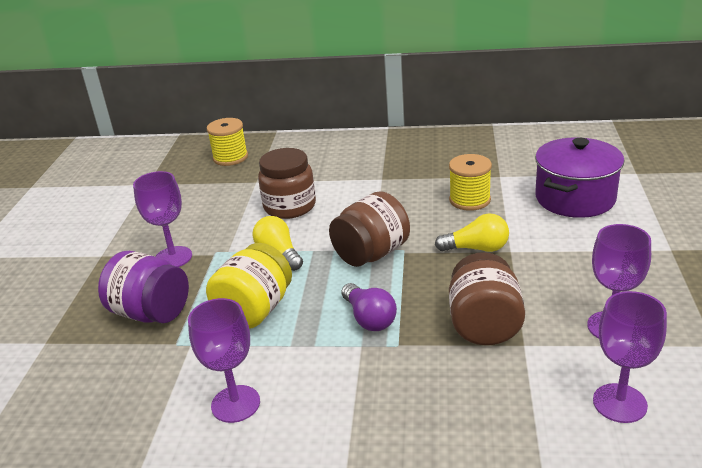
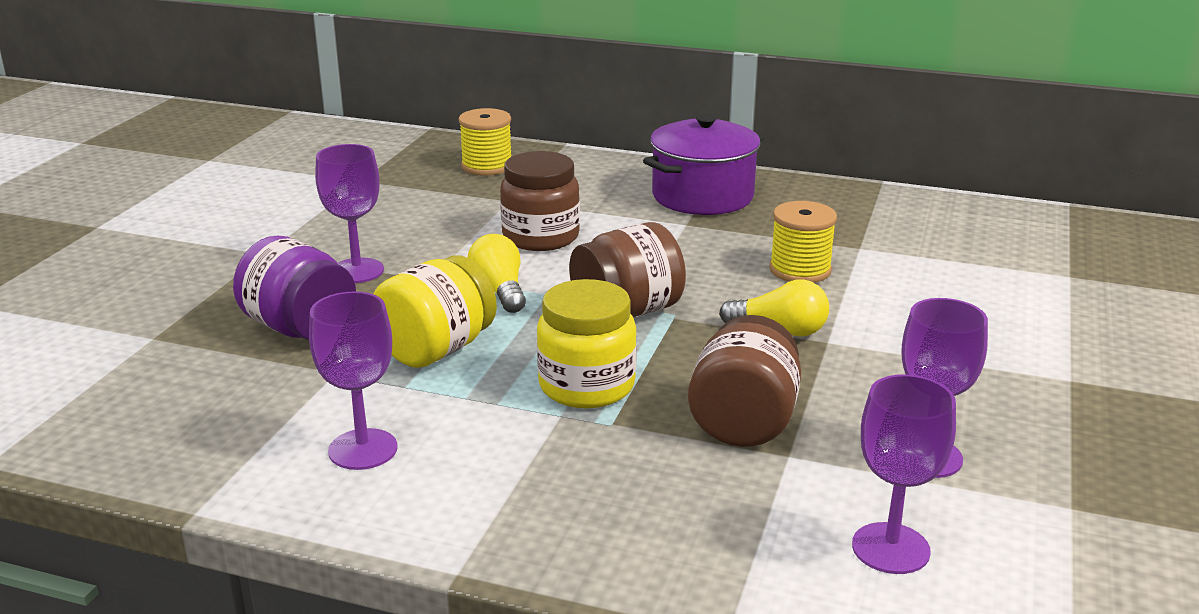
camera: 10 degrees right, 5 degrees down
(369, 318) = (586, 386): purple light bulb -> yellow jar
(575, 198) = (958, 293): purple pot -> purple pot (702, 196)

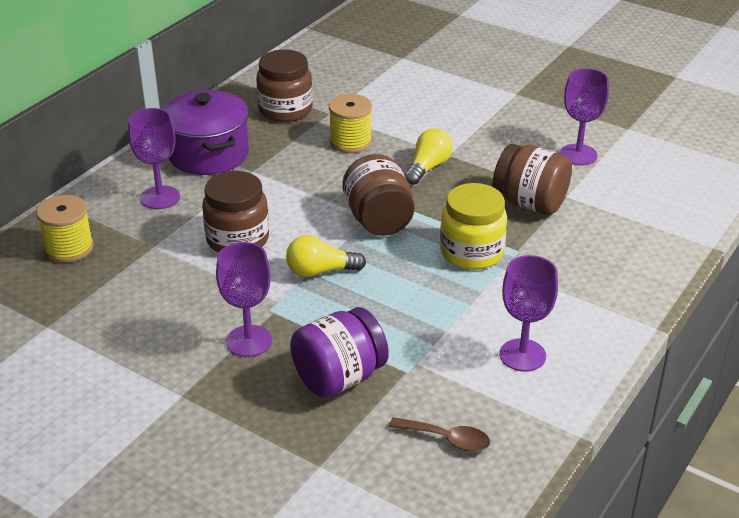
camera: 75 degrees left, 10 degrees up
(191, 410) = (447, 439): none -> brown spoon
(436, 350) = (400, 311): yellow jar -> none
(840, 221) = (285, 110): none -> brown jar
(890, 548) = (653, 185): purple goblet -> purple goblet (160, 197)

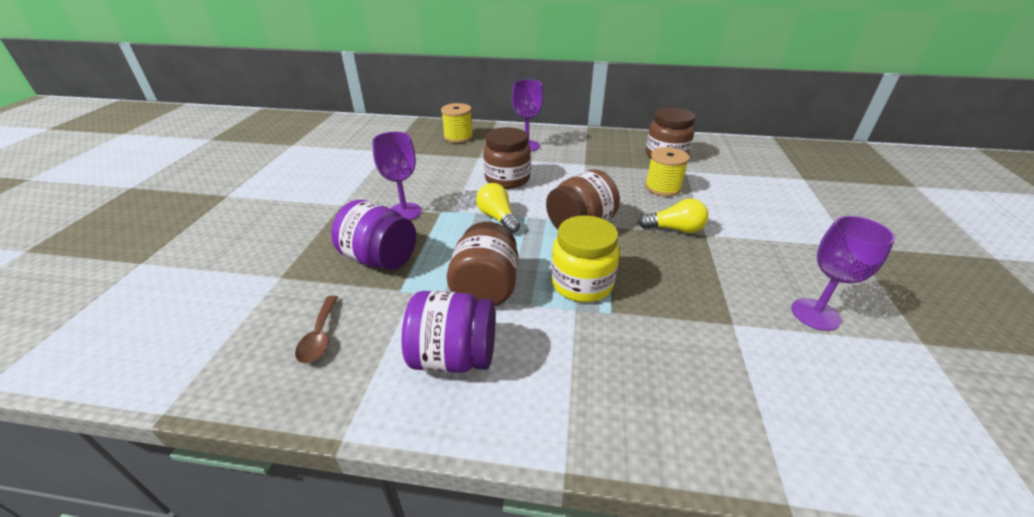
camera: 65 degrees right, 0 degrees up
(208, 154) = (585, 146): purple pot -> none
(522, 355) = (453, 357): purple goblet -> purple jar
(530, 203) = (692, 301): brown jar -> brown jar (486, 288)

